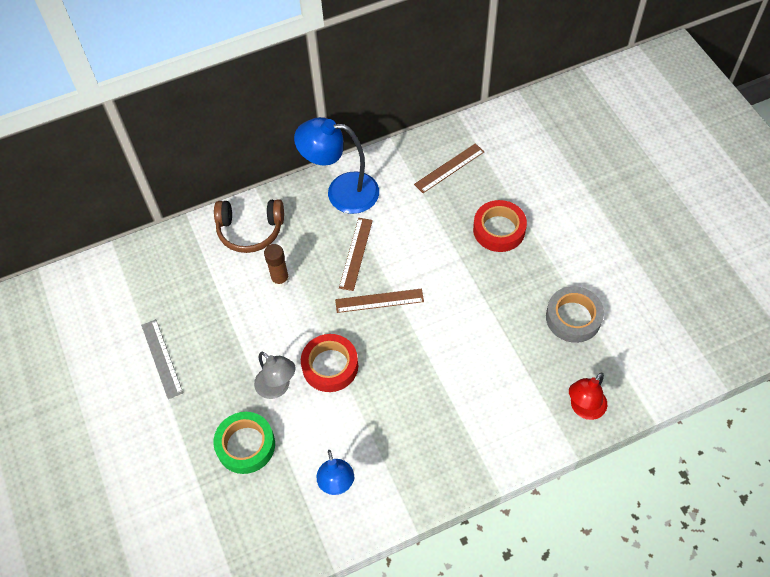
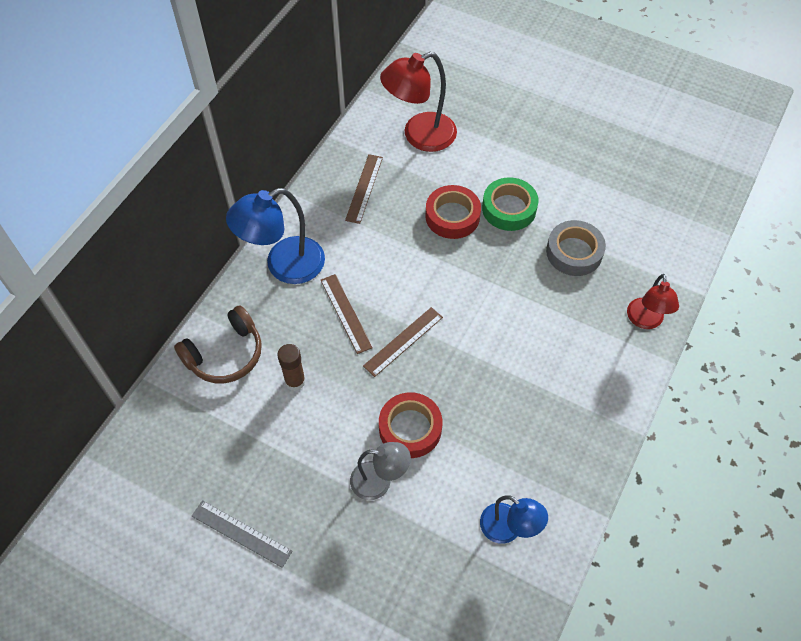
camera: 40 degrees left, 0 degrees up
(245, 445) = (396, 555): green tape -> green tape (509, 208)
(528, 151) = (419, 136): none -> red lamp

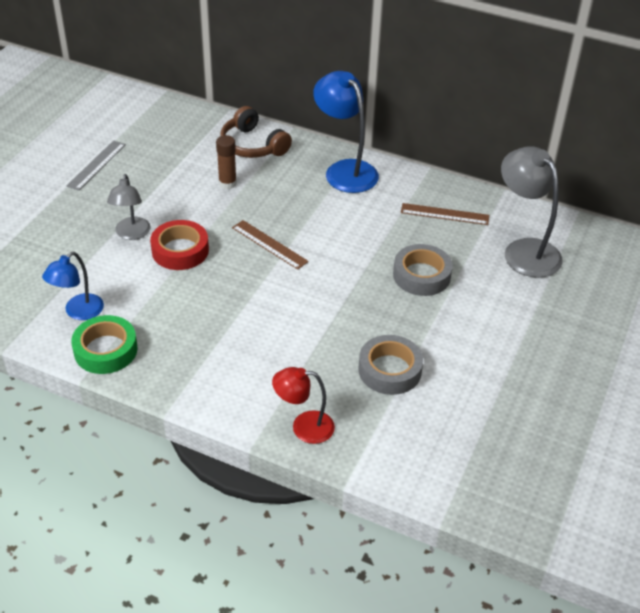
camera: 85 degrees right, 15 degrees down
(345, 313) = (297, 208): brown ruler -> none
(419, 136) = (524, 250): red lamp -> grey lamp
(452, 216) = (421, 275): red tape -> grey tape
(509, 208) = (440, 318): green tape -> green tape (105, 350)

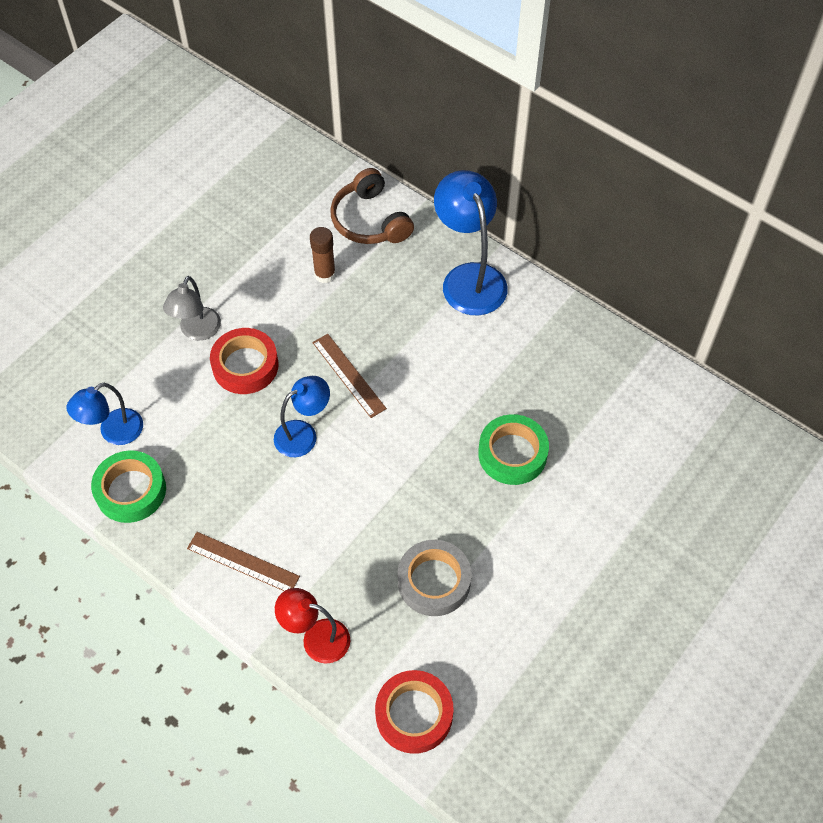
camera: 15 degrees right, 15 degrees up
(96, 165) = (182, 221): grey ruler -> none
(245, 288) = (303, 434): none -> blue lamp
(407, 466) = (414, 714): none -> red tape
(421, 275) = (512, 454): grey tape -> green tape
(444, 214) = (569, 367): brown ruler -> brown ruler (243, 562)
(524, 250) = (649, 439): grey lamp -> none

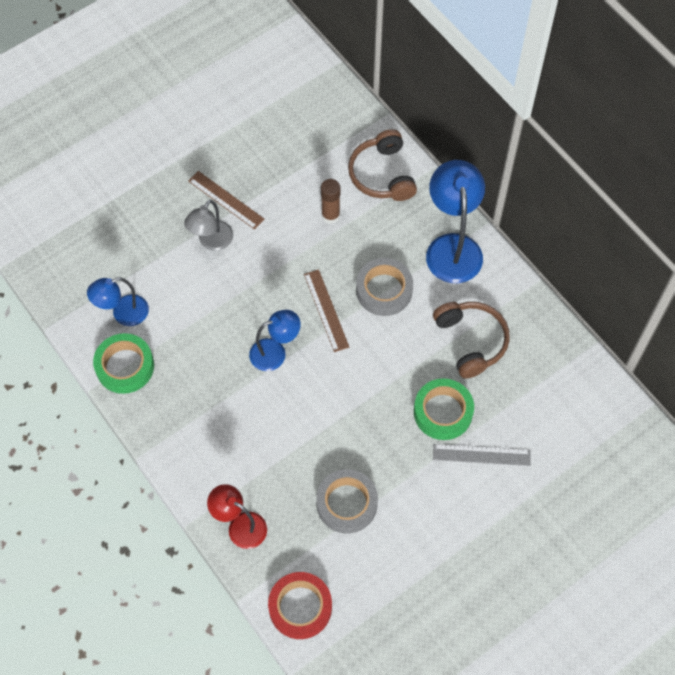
camera: 15 degrees right, 5 degrees up
(243, 562) = (198, 449): brown ruler -> brown ruler (226, 200)
(245, 365) = (243, 281): red tape -> none
(407, 339) = (384, 290): none -> grey tape
(520, 371) = (471, 341): none -> brown headphones
(569, 489) = (481, 455): none -> grey ruler

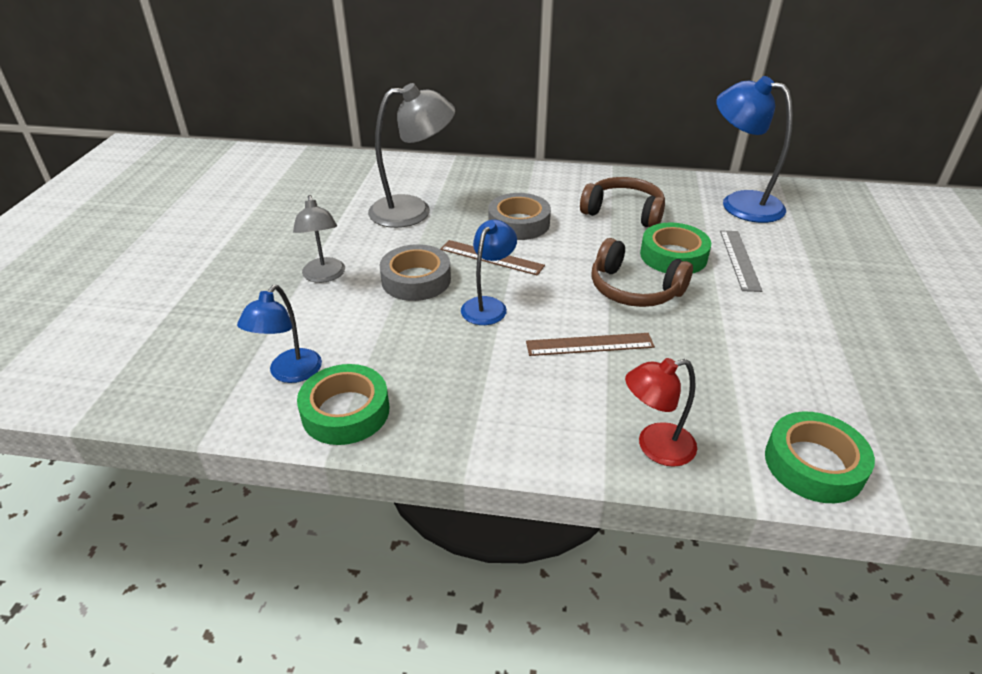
camera: 45 degrees left, 25 degrees down
(226, 200) = (304, 247): brown ruler -> brown ruler (589, 344)
(300, 607) = (813, 464): red tape -> green tape
(330, 215) = (413, 211): brown glue stick -> grey lamp
(347, 503) = (709, 356): grey tape -> grey tape (416, 280)
(382, 174) = (422, 175): brown headphones -> brown headphones (634, 289)
(452, 247) = (531, 180): blue lamp -> blue lamp (740, 203)
(481, 455) = (739, 260): grey ruler -> grey ruler turned 45 degrees counterclockwise

